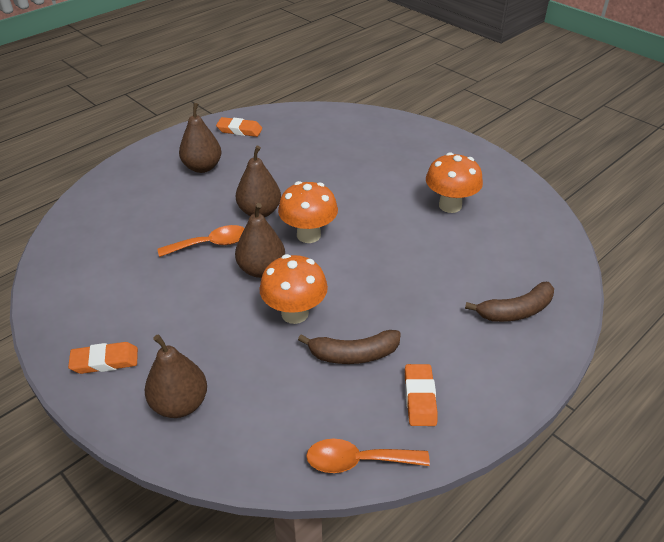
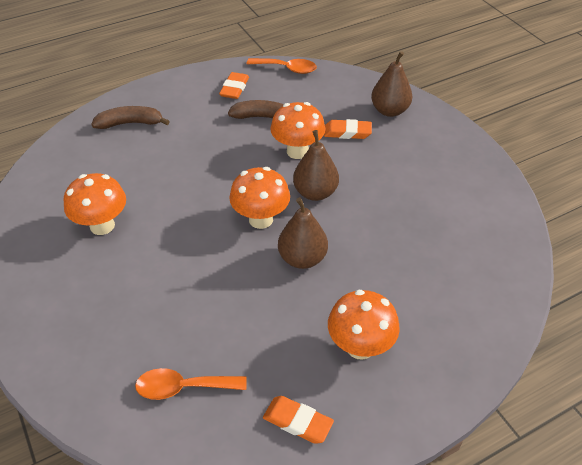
camera: 165 degrees left, 5 degrees up
(105, 361) = (445, 144): orange eraser -> orange eraser (347, 132)
(202, 167) = (360, 347): brown pear -> orange mushroom
(210, 244) = (359, 228): orange spoon -> orange spoon (183, 387)

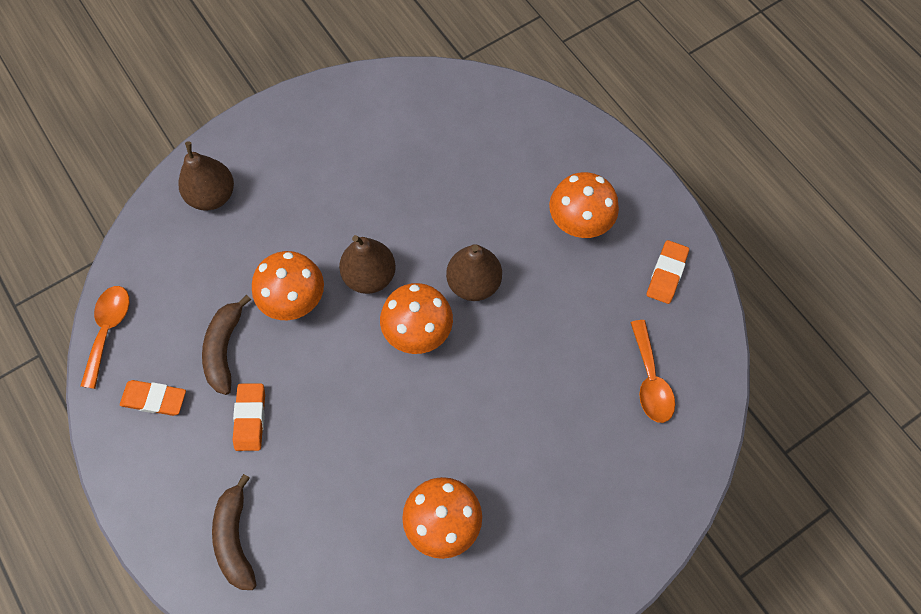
camera: 95 degrees left, 20 degrees up
(347, 132) = (256, 244): orange eraser -> orange eraser (250, 418)

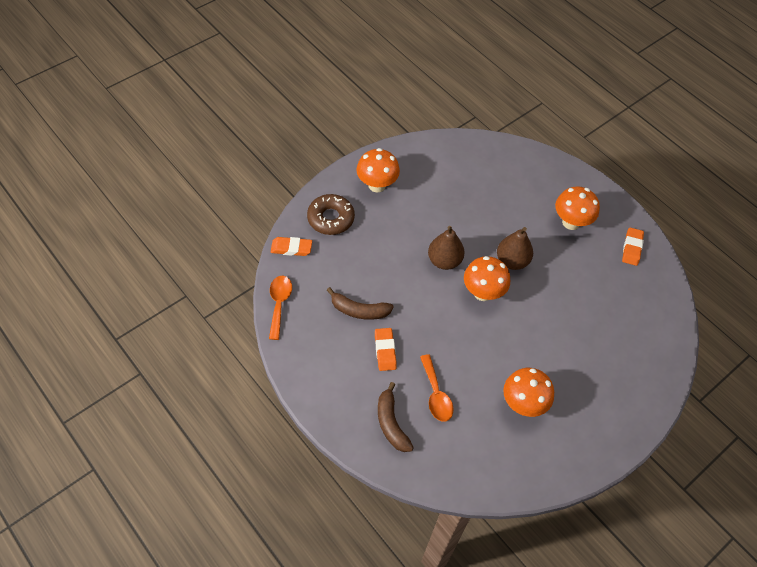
camera: 10 degrees left, 10 degrees down
(154, 399) = (319, 344): orange eraser -> orange eraser (291, 248)
(212, 196) = (330, 218): brown pear -> brown donut
(224, 349) = (359, 310): brown banana -> brown banana turned 75 degrees counterclockwise
(295, 301) = (399, 279): orange mushroom -> orange mushroom (377, 185)
(650, 380) = (635, 311): orange spoon -> orange spoon (436, 394)

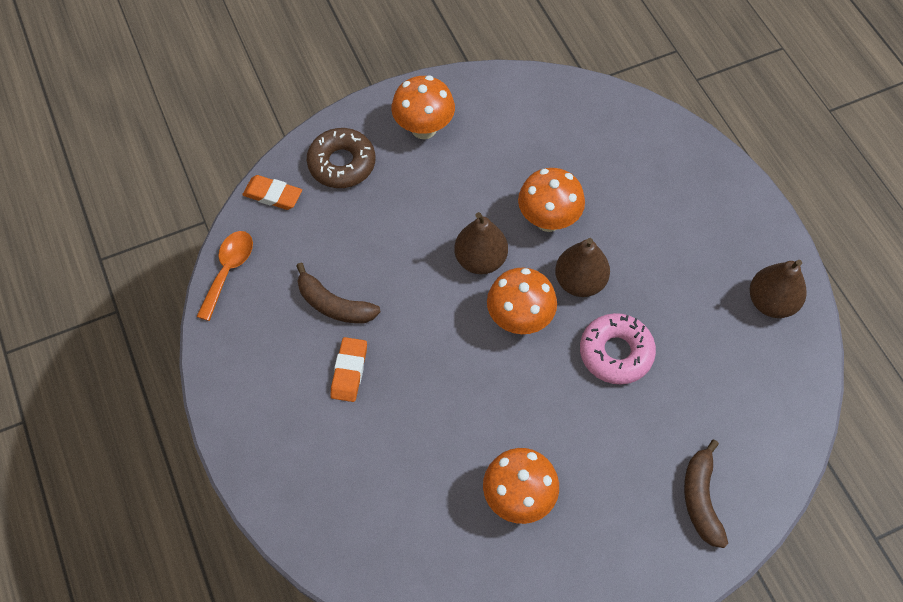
camera: 20 degrees right, 5 degrees up
(391, 423) = (320, 477): brown banana -> brown banana (701, 499)
(436, 394) = (398, 452): orange spoon -> none
(550, 300) = (616, 353): none -> pink donut
(571, 222) = (690, 242): orange mushroom -> orange mushroom (548, 220)
(632, 248) = (771, 302): orange eraser -> brown pear

